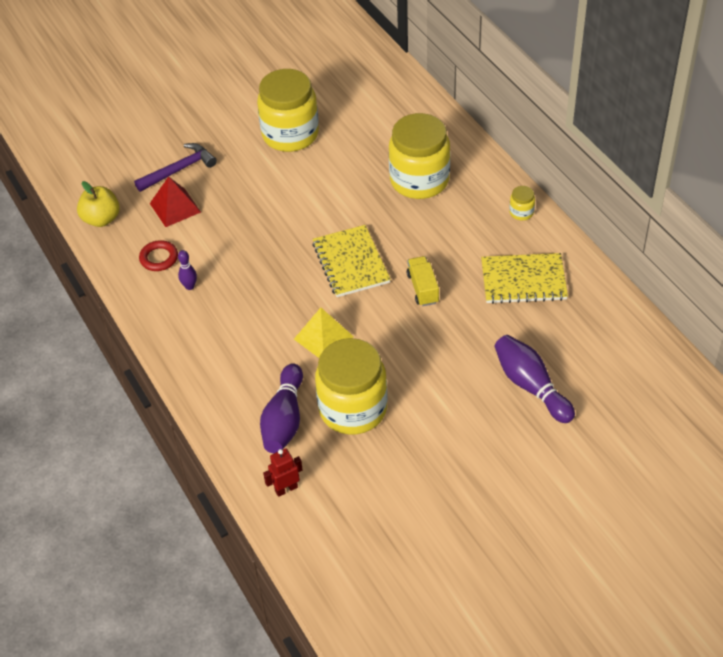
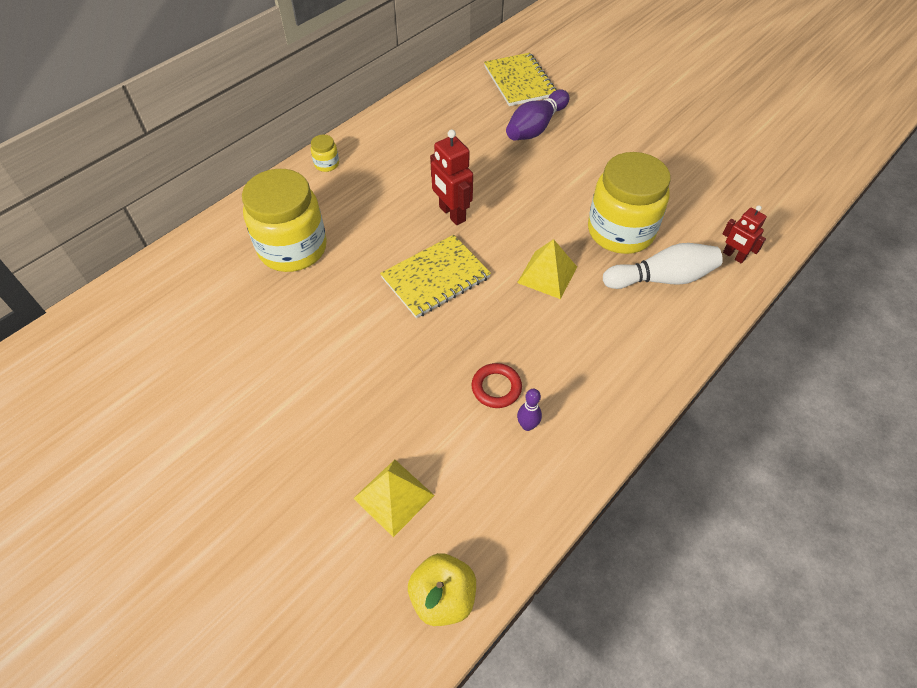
camera: 110 degrees left, 5 degrees up
(159, 258) = (493, 481): red ring -> red ring (496, 388)
(175, 207) = (394, 497): red pyramid -> yellow pyramid
(179, 170) = (315, 521): purple hammer -> none
(284, 419) = (661, 278): purple bowling pin -> white bowling pin
(290, 134) = (223, 398): yellow jar -> none
(422, 288) = (452, 214): yellow truck -> red robot
(523, 280) = (417, 149): yellow notebook -> yellow notebook (519, 81)

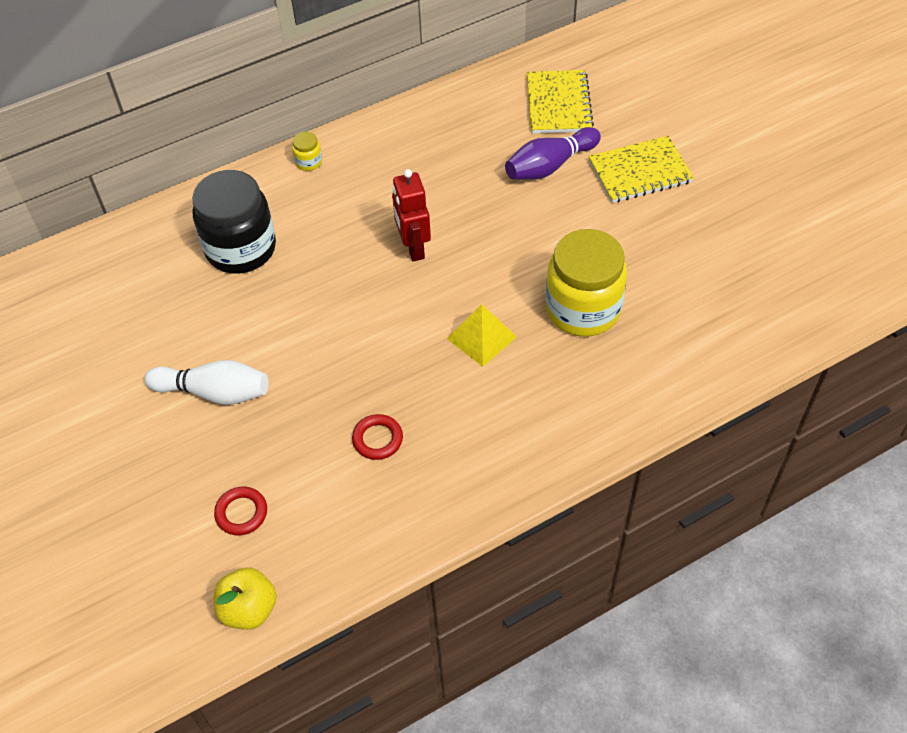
camera: 20 degrees right, 0 degrees up
(293, 248) = (241, 248): yellow jar -> black jar
(394, 497) = (241, 513): yellow pyramid -> red ring
(435, 277) = (367, 313): yellow notebook -> yellow notebook (639, 171)
(527, 425) = (390, 483): purple bowling pin -> none
(661, 278) = (600, 371): white bowling pin -> white bowling pin (214, 392)
(733, 256) = (692, 366): red robot -> none

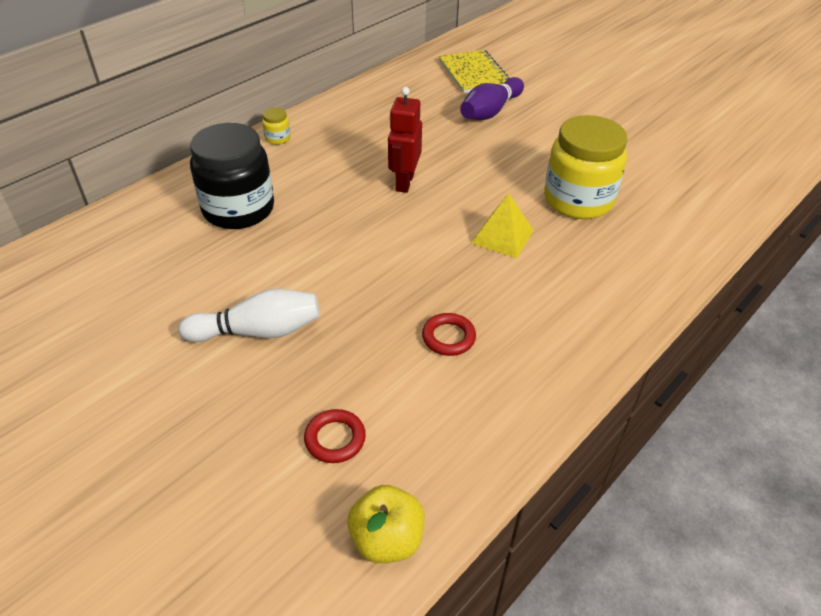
camera: 20 degrees left, 10 degrees down
(413, 248) = (404, 182): red robot -> red robot turned 45 degrees clockwise
(639, 171) = (564, 105): yellow notebook -> none

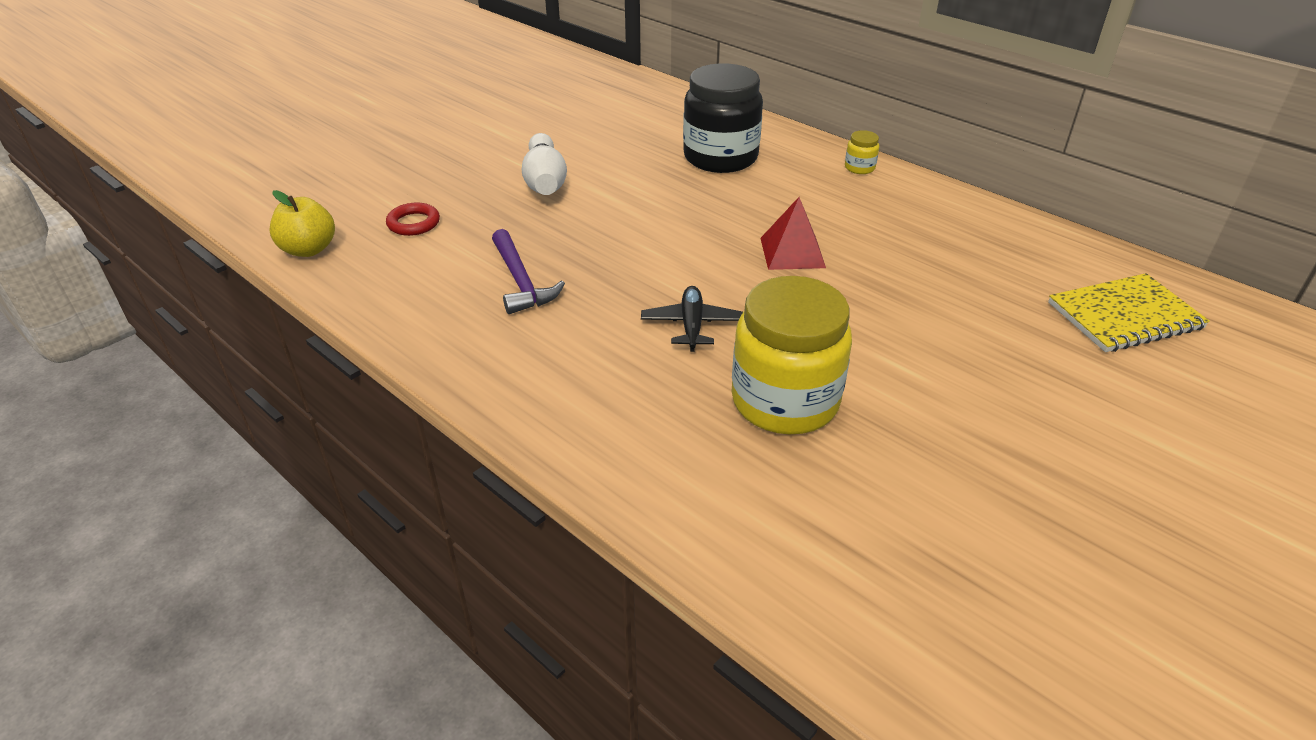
camera: 90 degrees right, 5 degrees down
(404, 182) = (792, 252): red robot -> red pyramid
(448, 337) = (521, 281): red ring -> purple hammer
(490, 111) = (1007, 328): purple bowling pin -> none
(502, 236) = (692, 325): yellow pyramid -> black plane

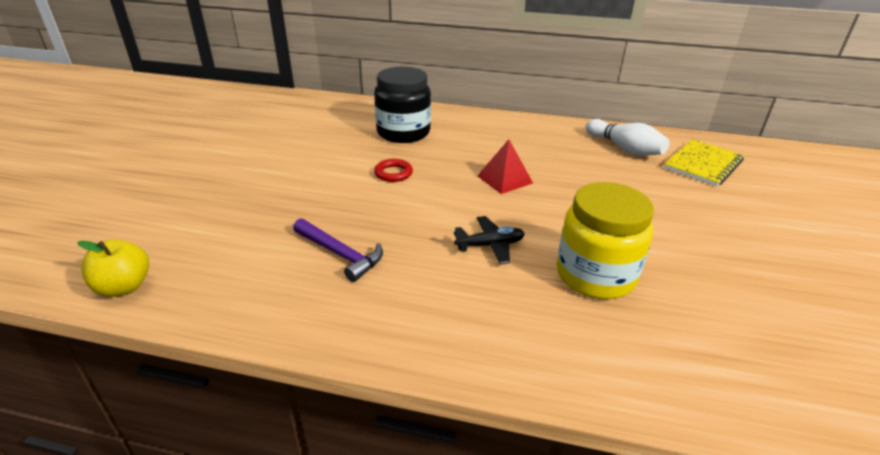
camera: 30 degrees left, 5 degrees down
(413, 223) = (210, 236): red ring -> red ring (393, 173)
(545, 181) = (293, 177): white bowling pin -> white bowling pin (624, 149)
(692, 325) = (490, 245): black plane -> black plane turned 105 degrees clockwise
(859, 168) = (492, 120): yellow jar -> none

